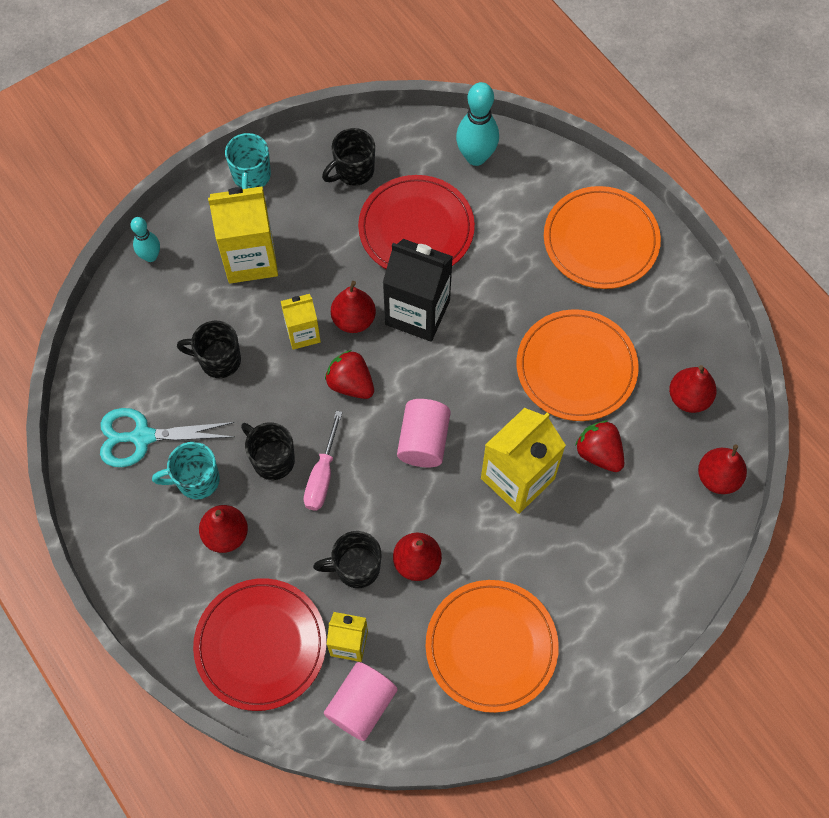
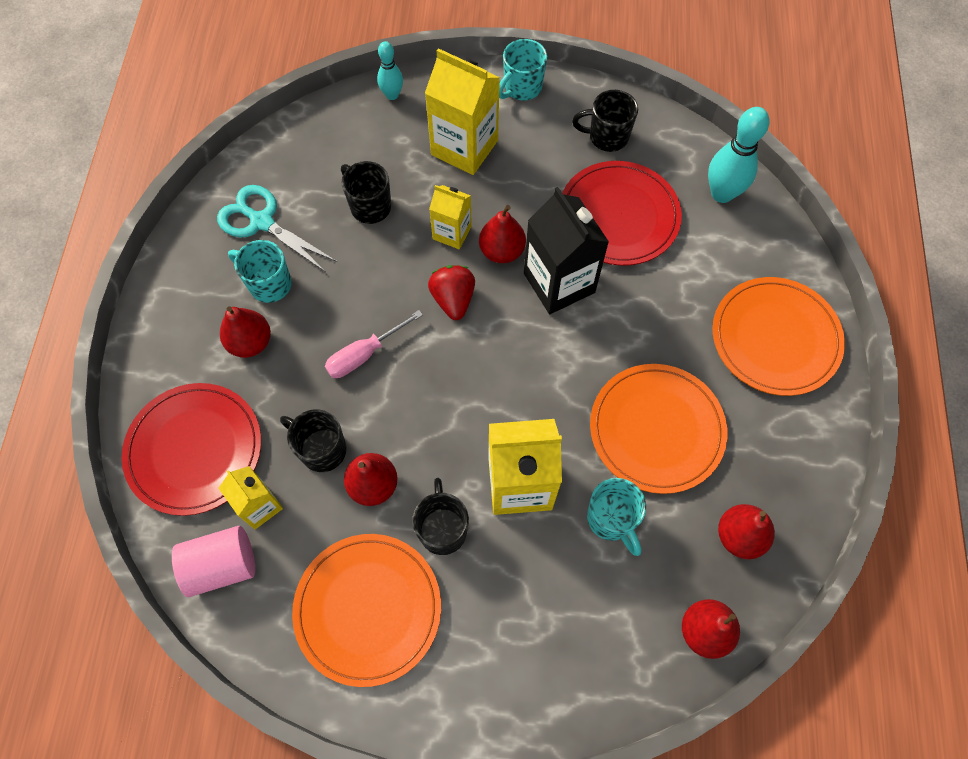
camera: 40 degrees right, 0 degrees up
(272, 459) = (338, 312): black mug -> black mug (442, 529)
(423, 441) = (469, 390): pink cylinder -> none
(599, 453) = (611, 519): red strawberry -> turquoise mug

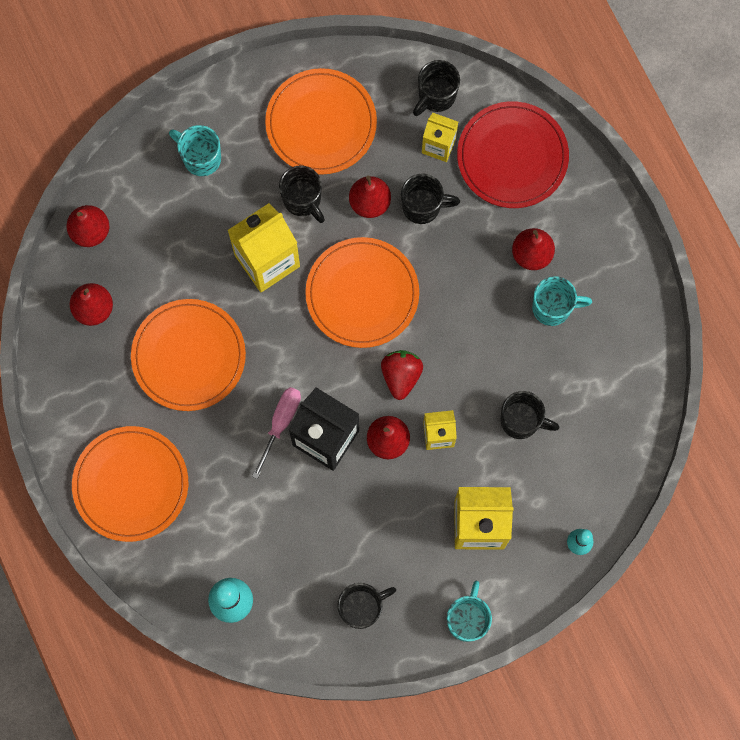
camera: 150 degrees right, 10 degrees up
(222, 565) = (436, 96): pink cylinder -> black mug
(261, 221) = (599, 357): turquoise scissors -> none
(364, 354) = (440, 293): pink screwdriver -> pink screwdriver (280, 423)
(441, 395) = (362, 294): none -> orange plate
(453, 299) = (401, 376): red strawberry -> red strawberry turned 135 degrees counterclockwise
(611, 519) = (189, 271): turquoise mug -> turquoise mug (201, 158)
(618, 216) = (310, 529): red plate -> none

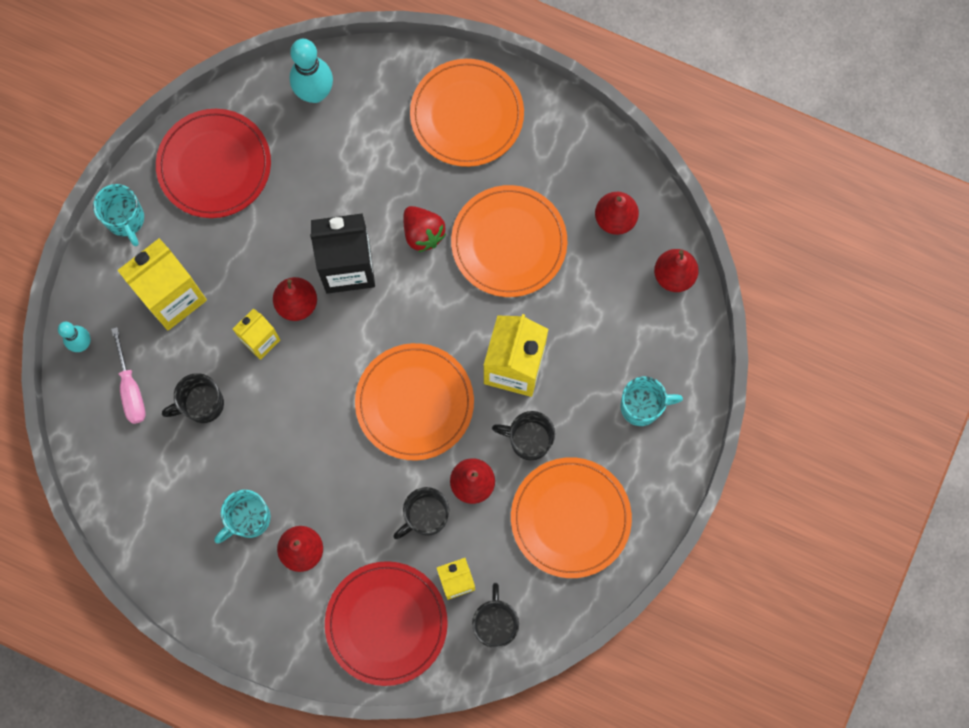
camera: 140 degrees right, 0 degrees up
(280, 423) = (392, 249): pink screwdriver -> pink screwdriver (131, 389)
(362, 608) = (214, 165): black mug -> red plate
(401, 376) = (328, 362): red strawberry -> red strawberry (423, 233)

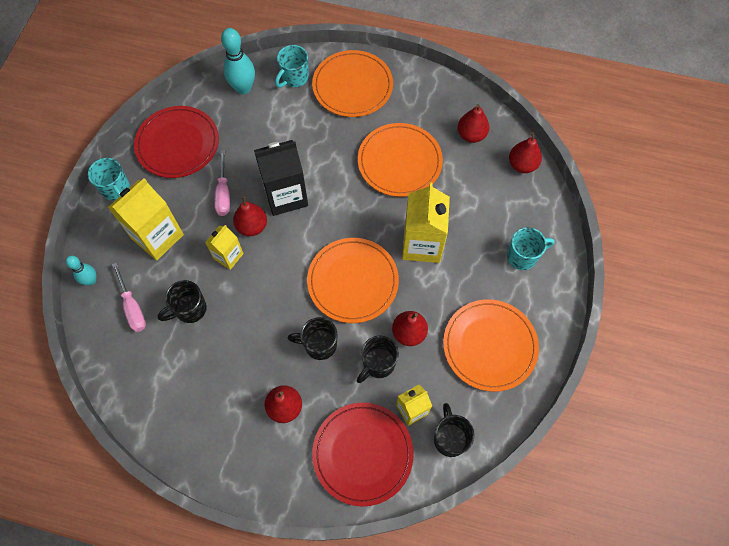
camera: 10 degrees left, 10 degrees down
(249, 519) = (238, 390): turquoise mug -> turquoise mug (294, 78)
(266, 250) = (223, 193): none -> pink screwdriver
(423, 233) = (336, 165): red strawberry -> none
(529, 440) = (444, 294): black mug -> black mug (319, 345)

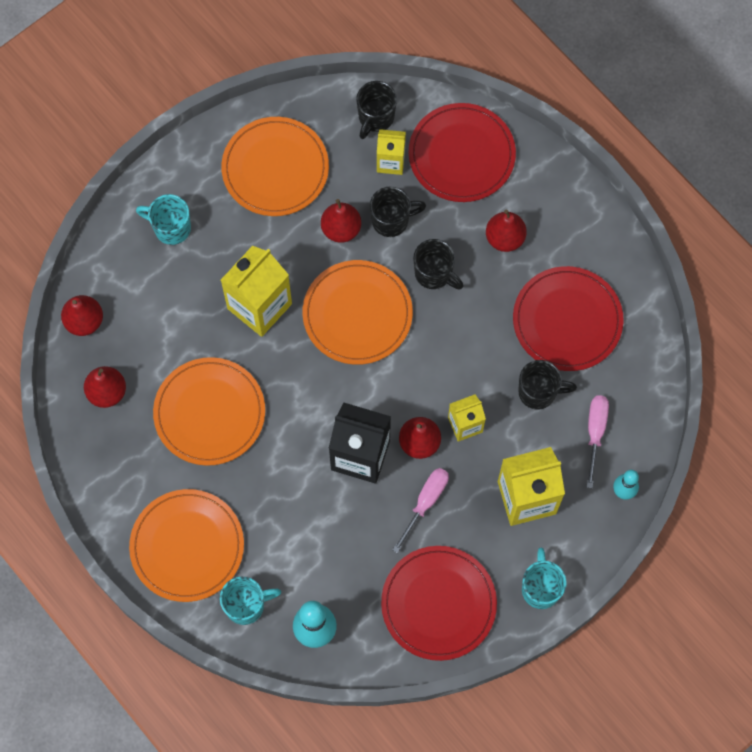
camera: 145 degrees left, 5 degrees up
(199, 374) = (567, 320): none -> red plate

